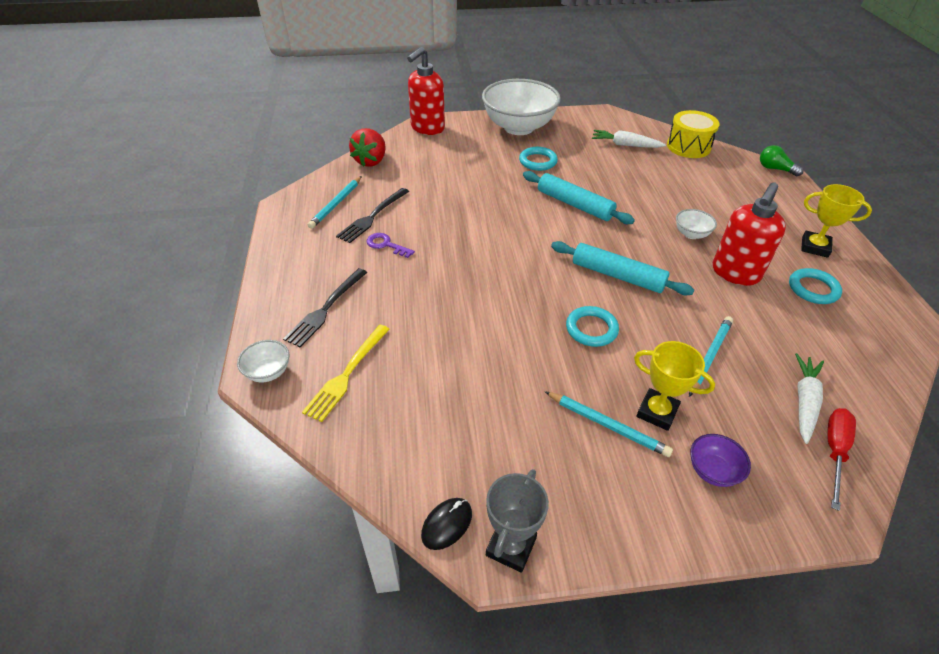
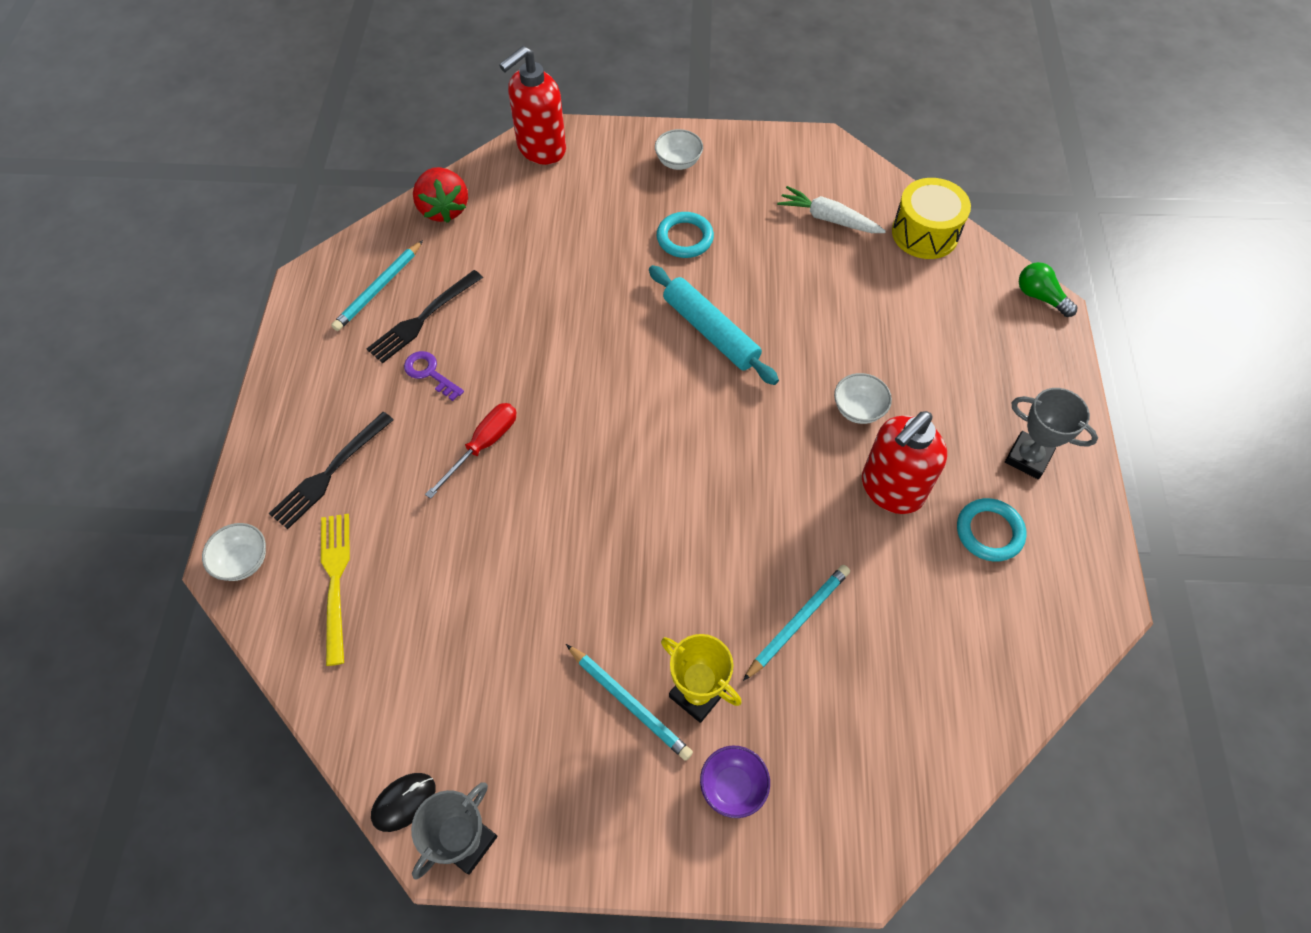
camera: 10 degrees right, 15 degrees up
(346, 375) = (335, 580): yellow fork -> yellow fork turned 135 degrees clockwise
(371, 161) = (444, 209): red strawberry -> red strawberry turned 45 degrees counterclockwise
(518, 127) = (678, 162): white bowl -> white bowl, size x0.41
(591, 329) = (659, 555): turquoise ring -> none
(617, 276) = (725, 470): turquoise rolling pin -> none
(804, 401) = (891, 708): white carrot -> none
(814, 247) = (1028, 458): yellow trophy -> grey trophy
(834, 452) = (895, 786): red screwdriver -> red screwdriver (483, 446)

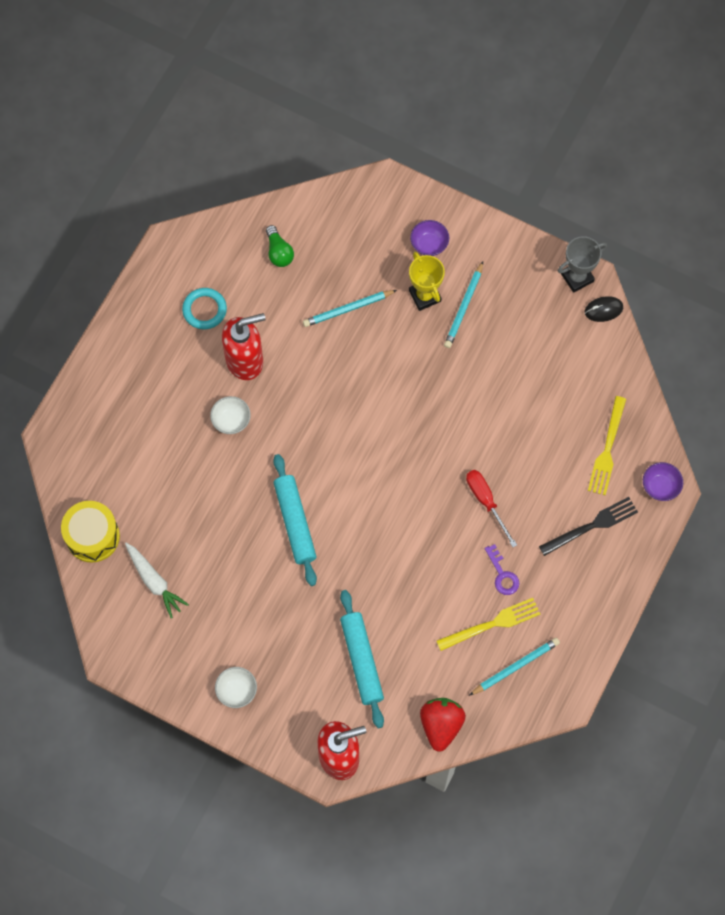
camera: 155 degrees left, 10 degrees up
(244, 561) = (660, 486): white bowl -> purple bowl
(422, 319) = (492, 623): black fork -> yellow fork
(483, 446) = (486, 502): red screwdriver -> red screwdriver turned 90 degrees clockwise
(559, 232) = (362, 660): none -> turquoise rolling pin
(629, 703) = (464, 307): turquoise pencil -> turquoise pencil turned 135 degrees counterclockwise
(685, 238) = (271, 612): turquoise ring -> none
(1028, 458) = (147, 343): grey trophy -> none
(1040, 297) = (51, 448): green light bulb -> green light bulb (279, 252)

